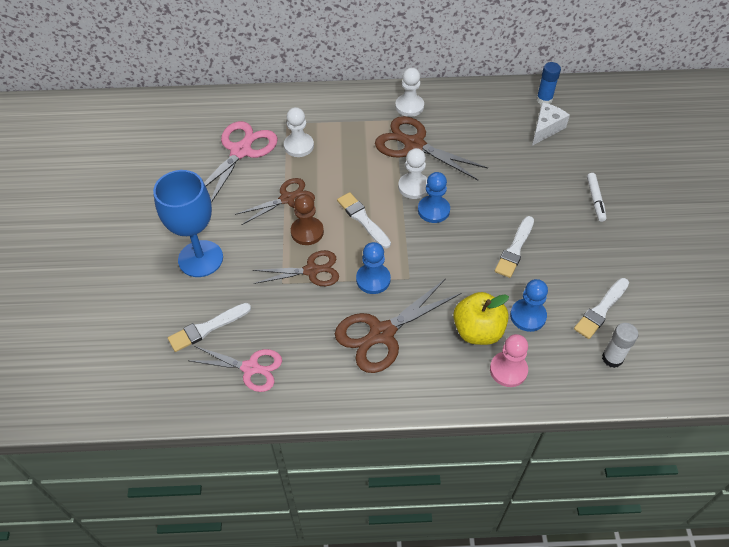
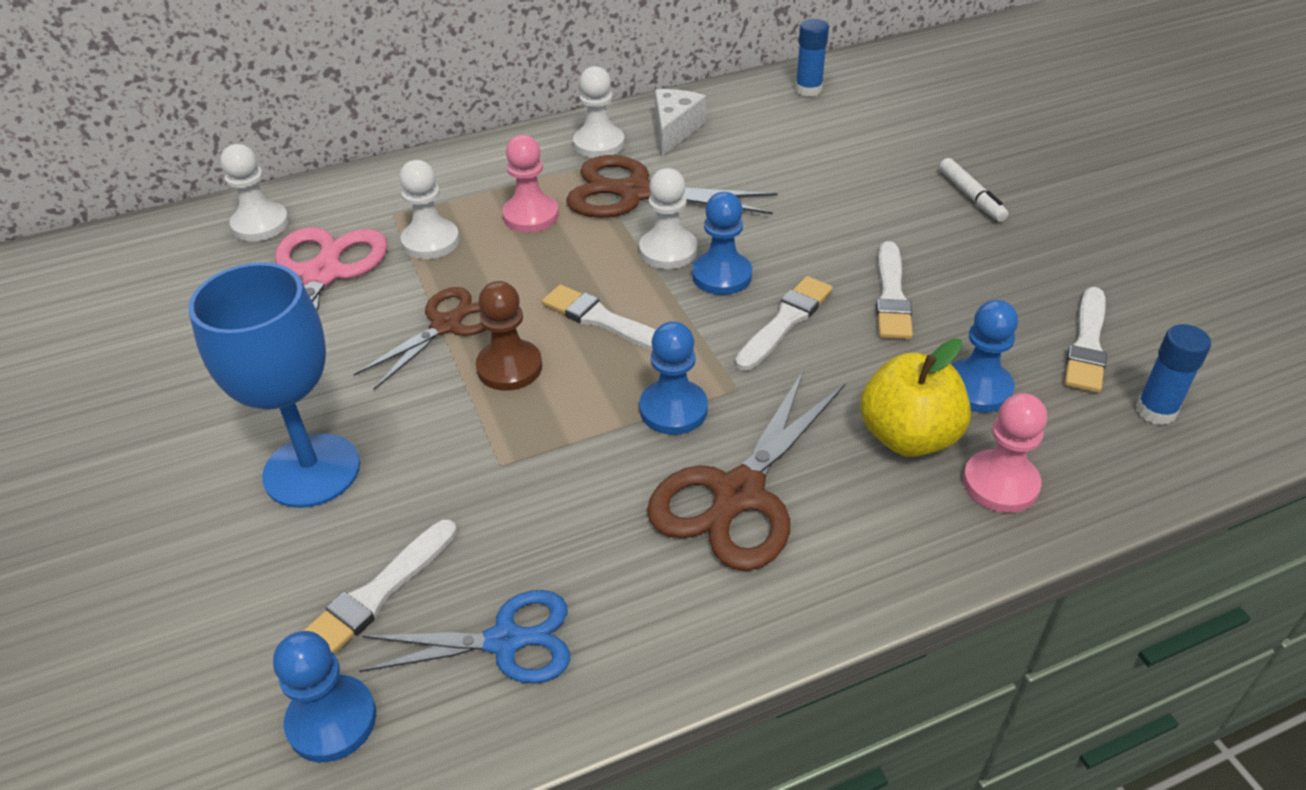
camera: 20 degrees left, 10 degrees down
(170, 378) = (332, 720): none -> blue pawn
(222, 111) = (260, 224): none -> white pawn
(250, 368) = (505, 641): pink scissors -> blue scissors
(311, 271) = (548, 428): brown scissors -> none
(354, 144) = (531, 216): none -> pink pawn
(452, 247) = (785, 321): none -> white brush
(546, 128) = (835, 124): white cheese -> white cheese (674, 130)
(612, 358) = (1156, 411): white glue stick -> blue glue stick

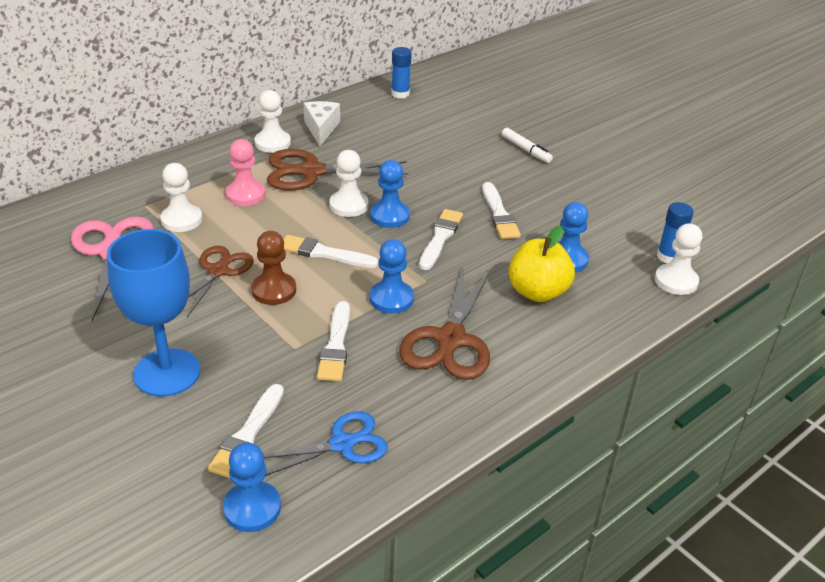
camera: 20 degrees left, 5 degrees down
(260, 224) = (47, 224): white pawn -> white pawn (676, 281)
(1000, 483) = (597, 308): pink pawn -> none
(1087, 344) = (620, 226): white brush -> white brush (336, 345)

